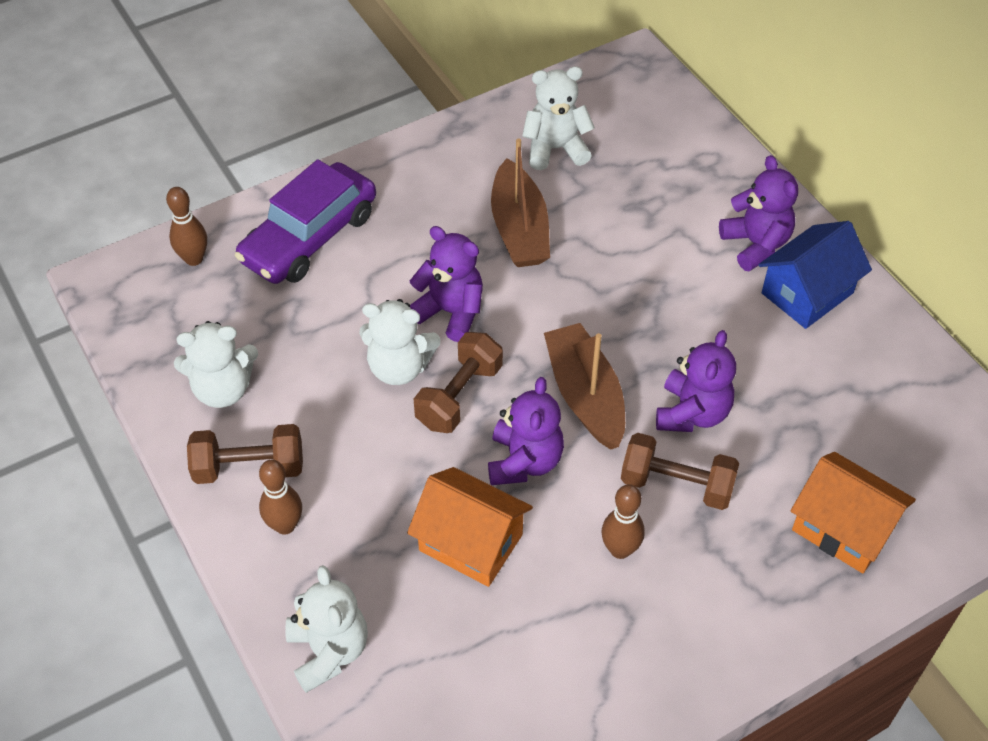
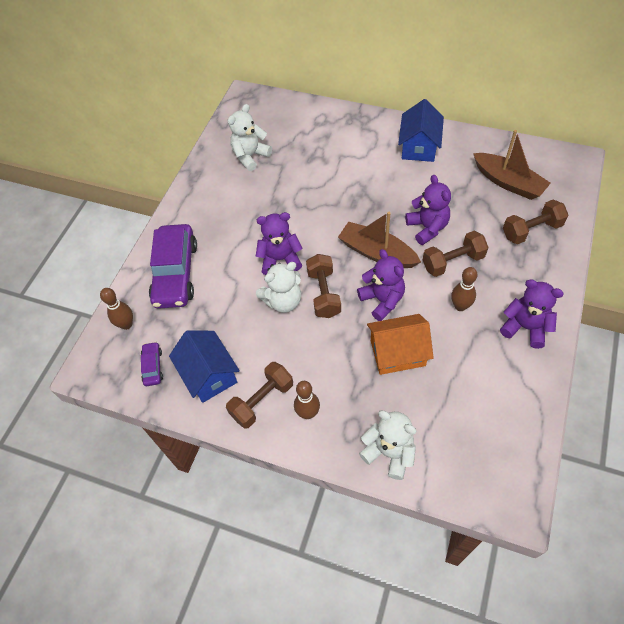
camera: 35 degrees left, 5 degrees up
(172, 331) = (153, 366): none -> purple car
(223, 389) = (209, 374): white teddy bear -> blue house
(519, 229) = (271, 201): brown boat -> brown boat (508, 182)
(756, 244) = (378, 141): purple teddy bear -> purple teddy bear (525, 327)
(843, 528) = (531, 230): orange house -> brown dumbbell

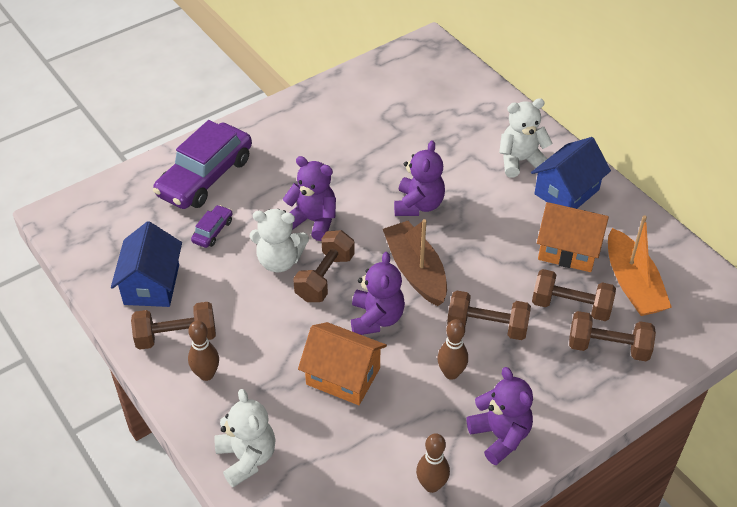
camera: 30 degrees right, 10 degrees down
(126, 324) = (121, 197): brown bowling pin -> brown bowling pin (431, 485)
(153, 366) = (110, 247): purple car -> purple car (213, 231)
(250, 156) = (377, 106): white teddy bear -> white teddy bear (520, 161)
(427, 228) = (493, 277): purple teddy bear -> purple teddy bear (418, 205)
(454, 183) = (568, 250): none -> orange house
(488, 218) = (571, 306): none -> brown dumbbell
(508, 182) = (632, 284): brown boat -> orange boat

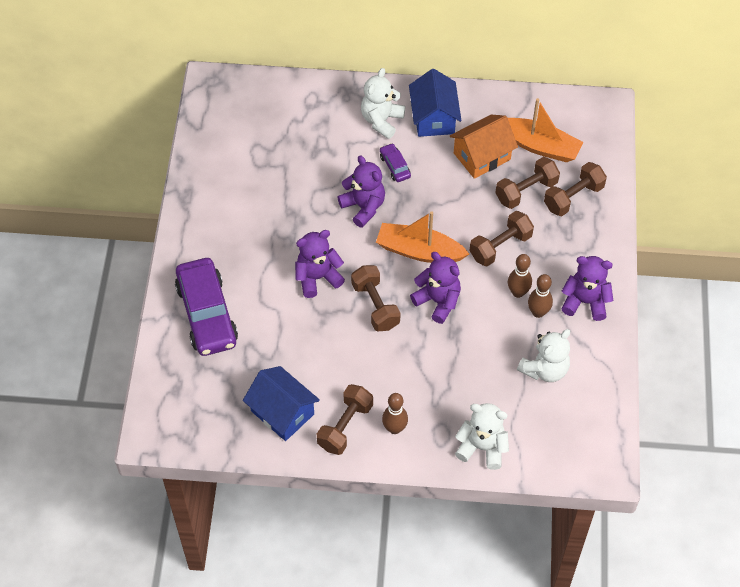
camera: 50 degrees left, 10 degrees up
(213, 231) = (267, 344): purple car -> purple car (395, 166)
(279, 261) = (335, 322): white teddy bear -> white teddy bear (544, 369)
(343, 376) = (467, 352): orange house -> none
(415, 271) = (419, 251): brown boat -> orange boat
(431, 485) = (587, 362): brown bowling pin -> brown bowling pin (538, 312)

